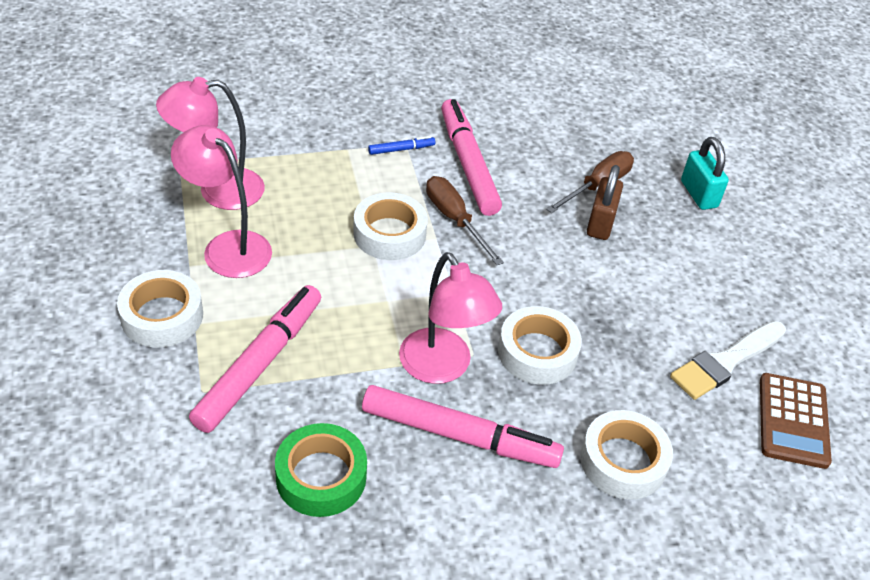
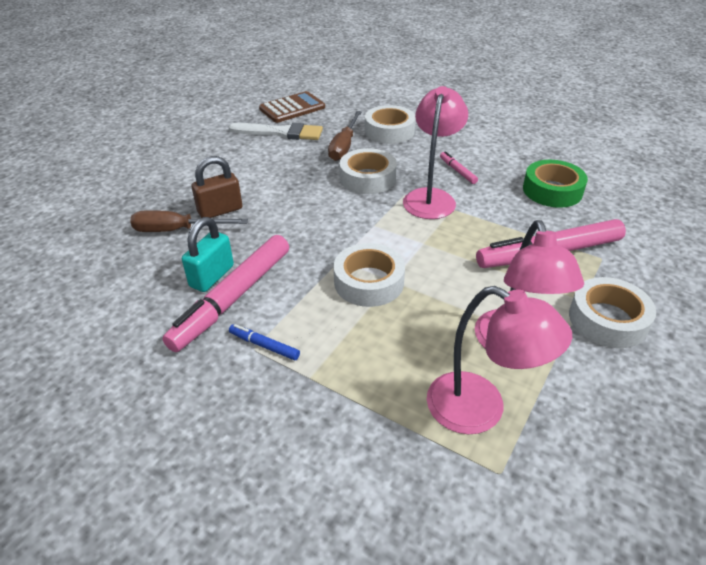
camera: 130 degrees left, 5 degrees down
(455, 220) = (308, 264): brown screwdriver -> brown screwdriver (344, 146)
(459, 436) = (457, 171): pink marker -> pink marker, size x0.43
(698, 194) = (132, 192): turquoise padlock -> turquoise padlock (212, 276)

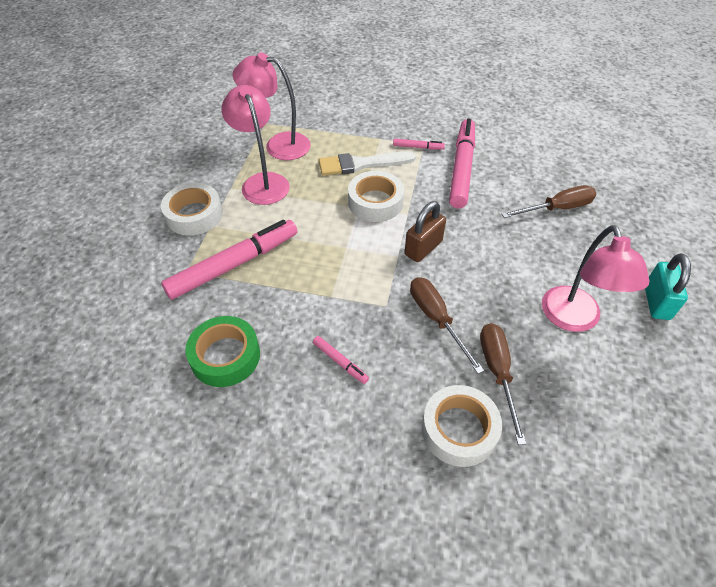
camera: 160 degrees right, 10 degrees up
(212, 276) = (490, 179): turquoise padlock -> turquoise padlock (656, 302)
(220, 210) = (544, 237): brown padlock -> brown padlock (423, 248)
(264, 345) = (418, 147): blue marker -> pink marker
(281, 133) = (596, 379): white brush -> white brush (361, 164)
(292, 108) = (636, 452): brown calculator -> none
(367, 178) = (436, 319): white tape -> brown screwdriver
(431, 197) = (357, 307): pink lamp -> pink lamp (574, 319)

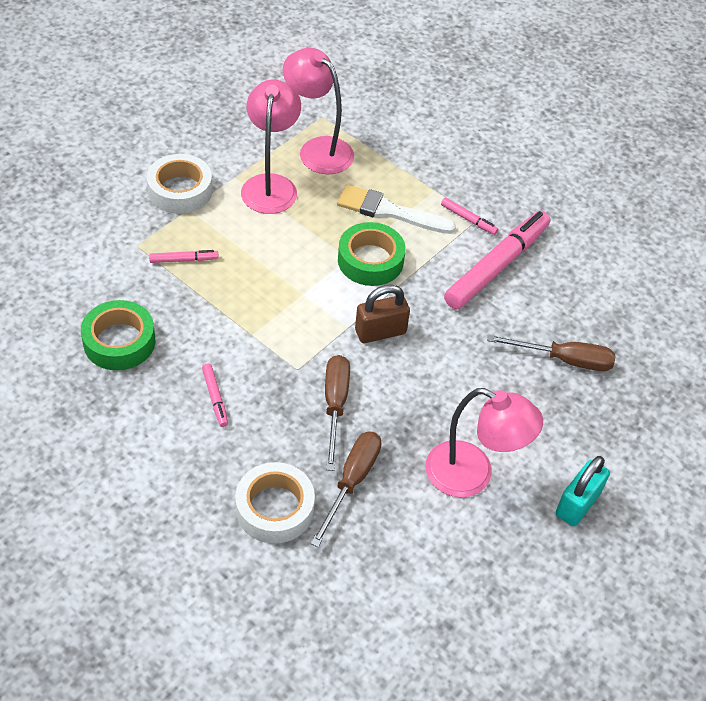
camera: 25 degrees right, 0 degrees up
(234, 265) = (184, 260): pink marker -> pink marker, size x0.43
(375, 202) = (370, 260): white tape -> green tape
(574, 319) = (472, 475): pink lamp -> pink lamp turned 90 degrees counterclockwise

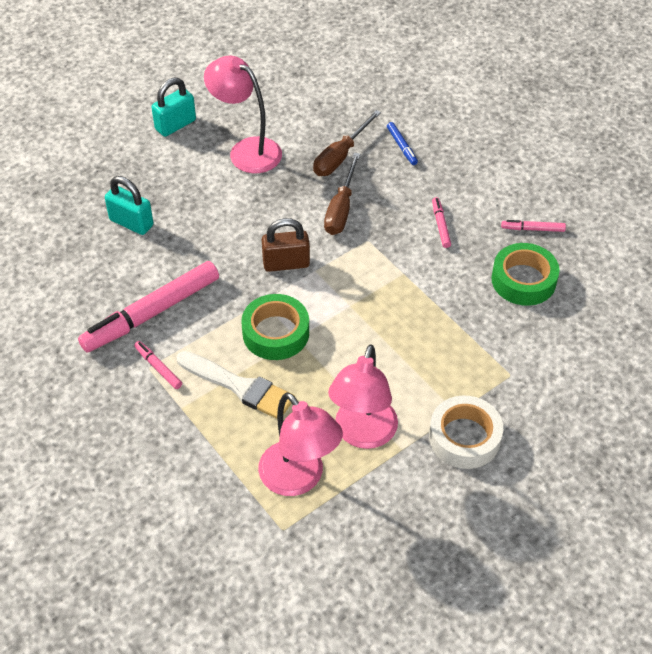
camera: 165 degrees left, 0 degrees up
(184, 260) = (463, 353): pink marker -> pink marker (532, 229)
(274, 508) = (401, 146): white tape -> blue marker
(564, 360) = (131, 222): brown screwdriver -> turquoise padlock

